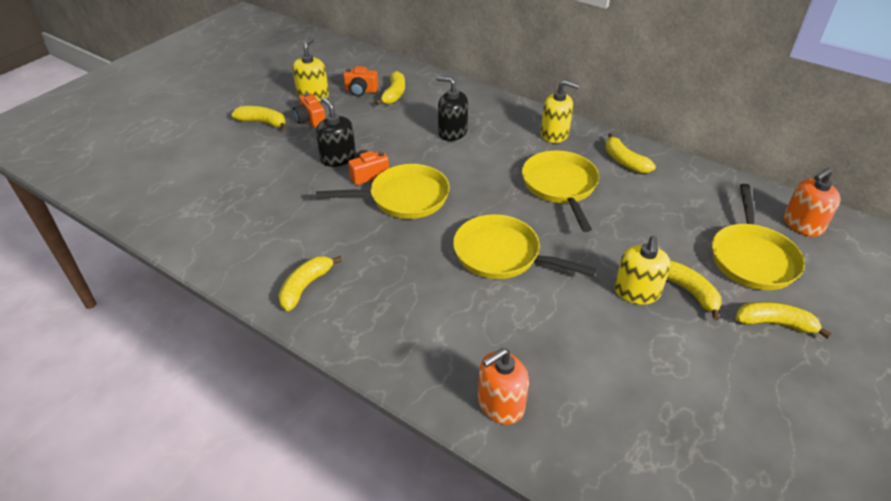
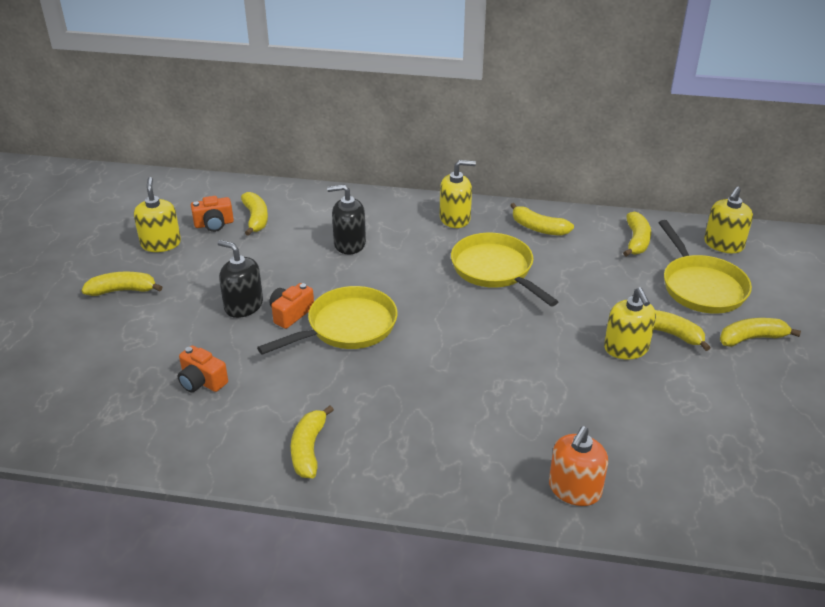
camera: 25 degrees left, 5 degrees down
(310, 120) = (179, 272): orange camera -> orange camera (202, 381)
(502, 255) = (484, 353): yellow pan -> none
(712, 197) = (636, 241): none -> yellow banana
(802, 225) = (723, 244): orange soap dispenser -> yellow soap dispenser

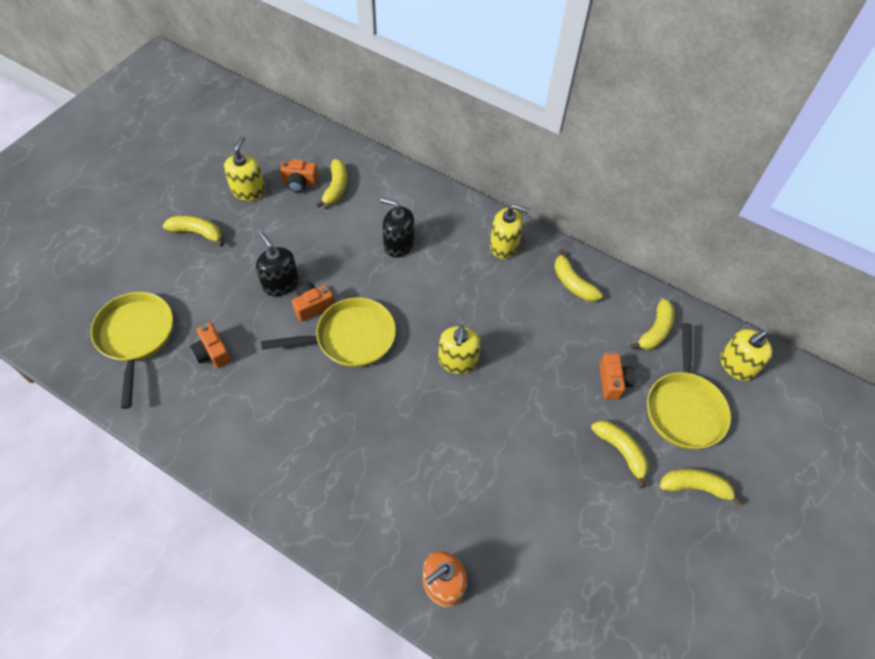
camera: 20 degrees right, 20 degrees up
(309, 449) = (258, 455): yellow banana -> none
(495, 270) = (507, 319): yellow pan -> yellow pan (136, 337)
(625, 286) = (613, 381): none -> orange camera
(626, 348) = (572, 453): yellow soap dispenser -> yellow soap dispenser (457, 361)

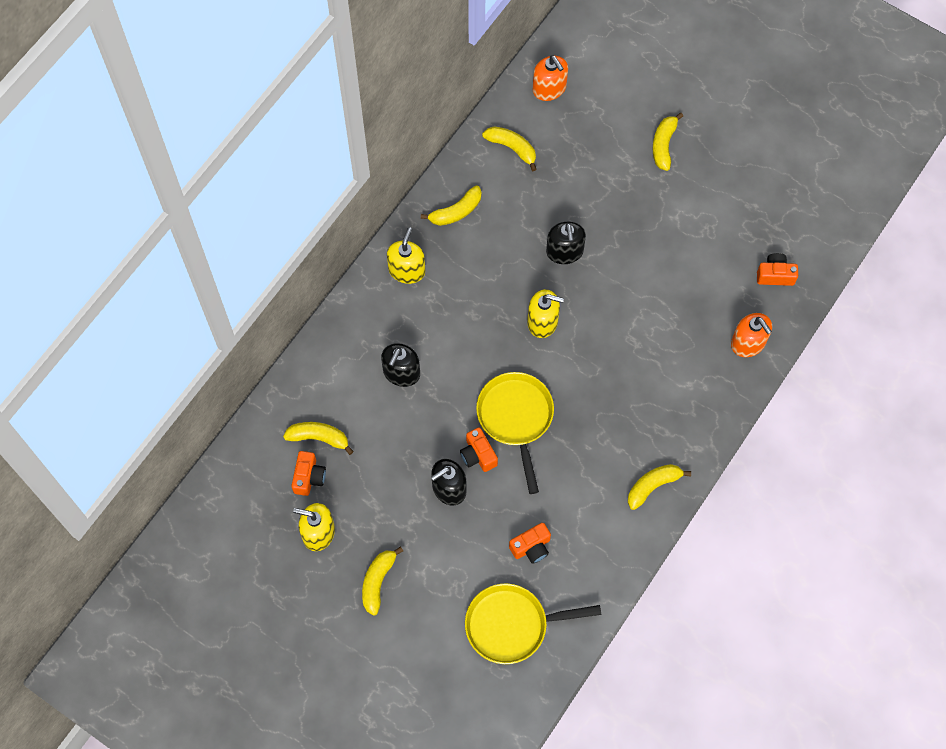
camera: 85 degrees left, 10 degrees up
(541, 381) = (564, 251): none -> black soap dispenser
(613, 381) = (565, 192): orange camera -> orange camera (775, 275)
(621, 451) = (633, 196): yellow banana -> yellow banana (653, 486)
(684, 408) = (592, 139): yellow pan -> none
(737, 365) = (549, 88): yellow soap dispenser -> orange soap dispenser

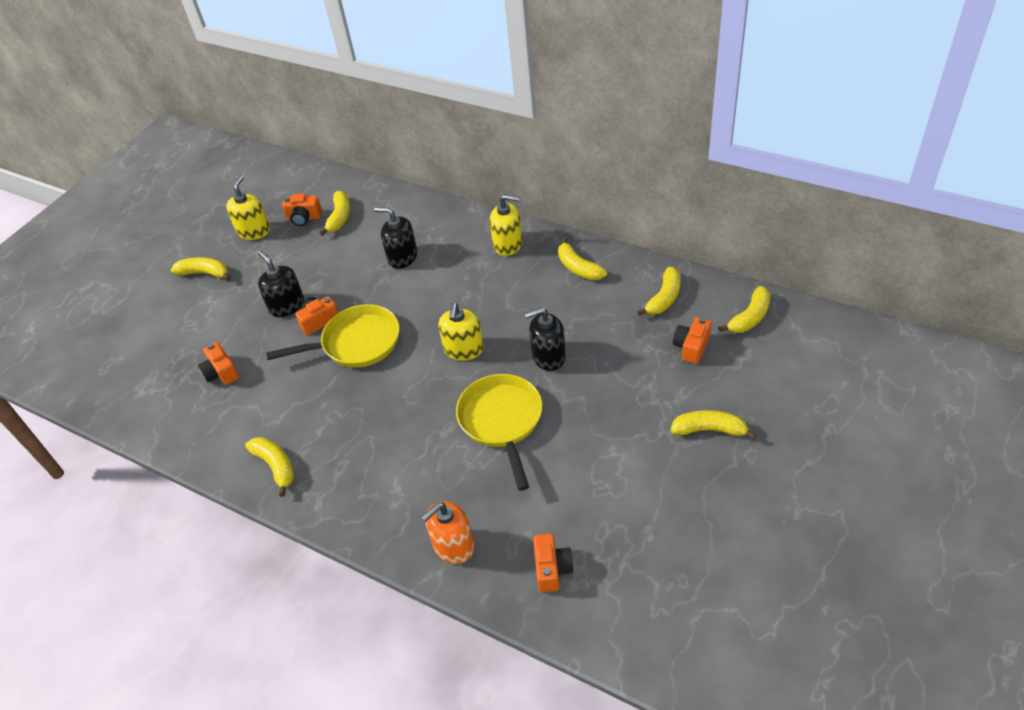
camera: 90 degrees right, 20 degrees down
(512, 625) = (147, 368): yellow pan -> yellow pan (502, 421)
(549, 88) = (749, 317): orange soap dispenser -> yellow banana
(574, 139) = (691, 347): none -> orange camera

